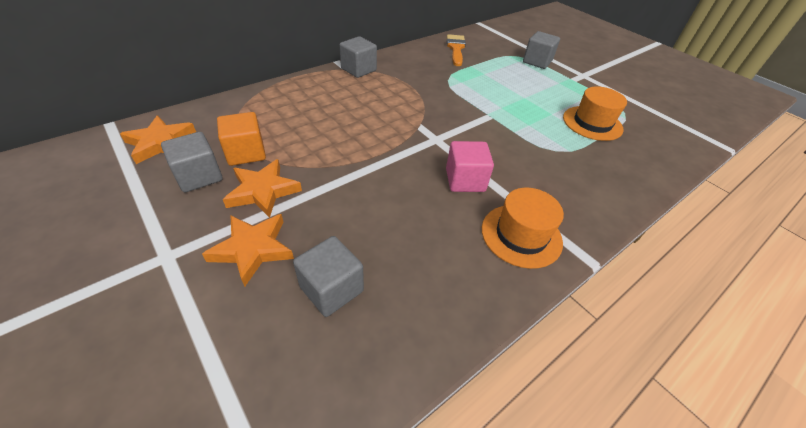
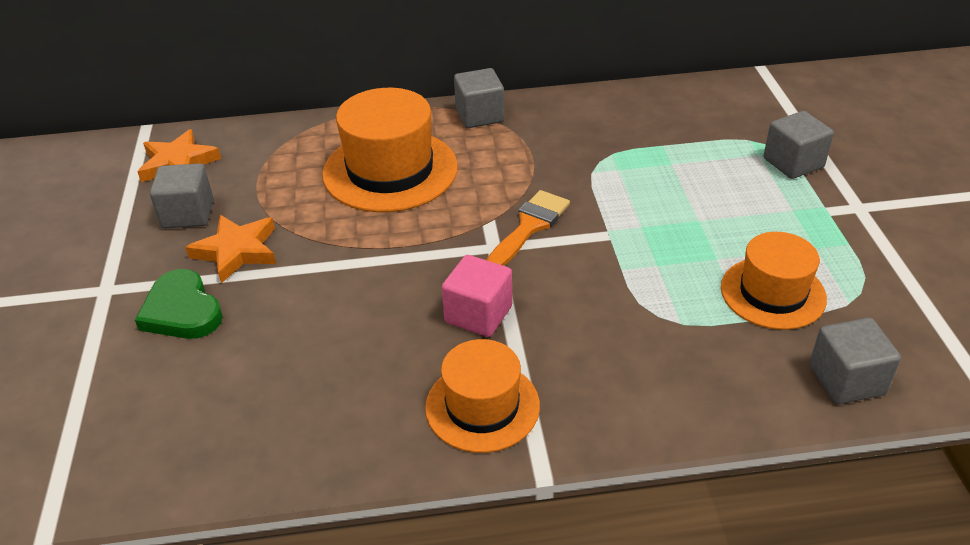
camera: 35 degrees right, 5 degrees down
(246, 153) = (253, 200): orange cube -> none
(253, 249) = (182, 311): orange star -> green heart
(331, 111) = (390, 170): none -> orange hat
(331, 289) = (222, 379): grey cube -> grey cube (846, 380)
(456, 48) = (667, 109): orange brush -> orange brush (529, 227)

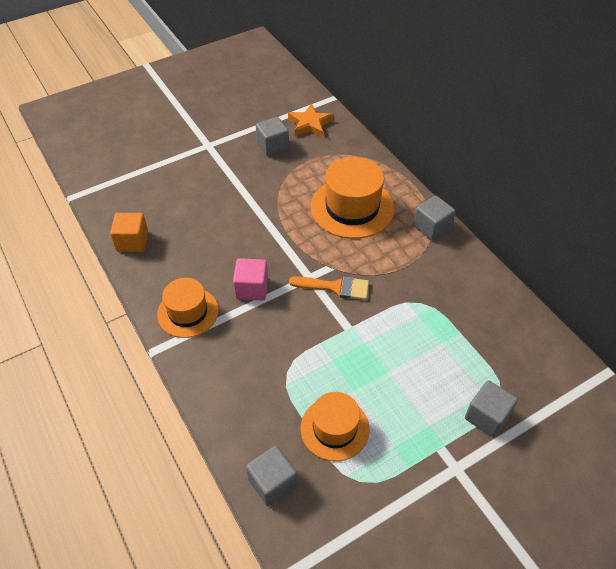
camera: 65 degrees right, 10 degrees up
(182, 311) = (205, 176): green heart -> none
(236, 251) = (254, 176): orange star -> none
(260, 452) = (132, 241): none -> orange cube

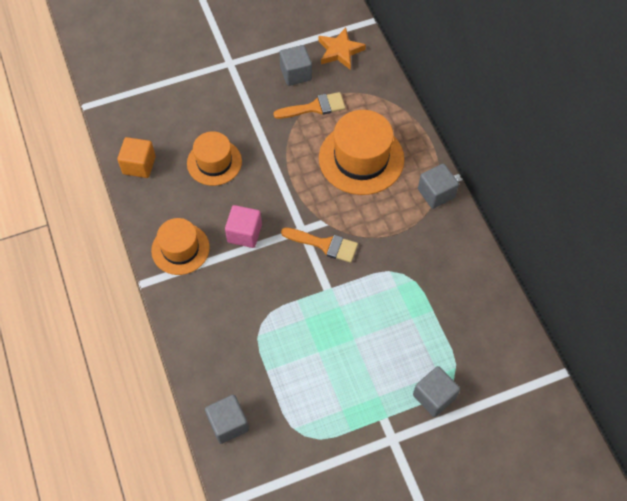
camera: 10 degrees right, 10 degrees up
(297, 171) = (314, 107): none -> orange brush
(335, 428) = (293, 384): orange hat -> orange hat (214, 162)

